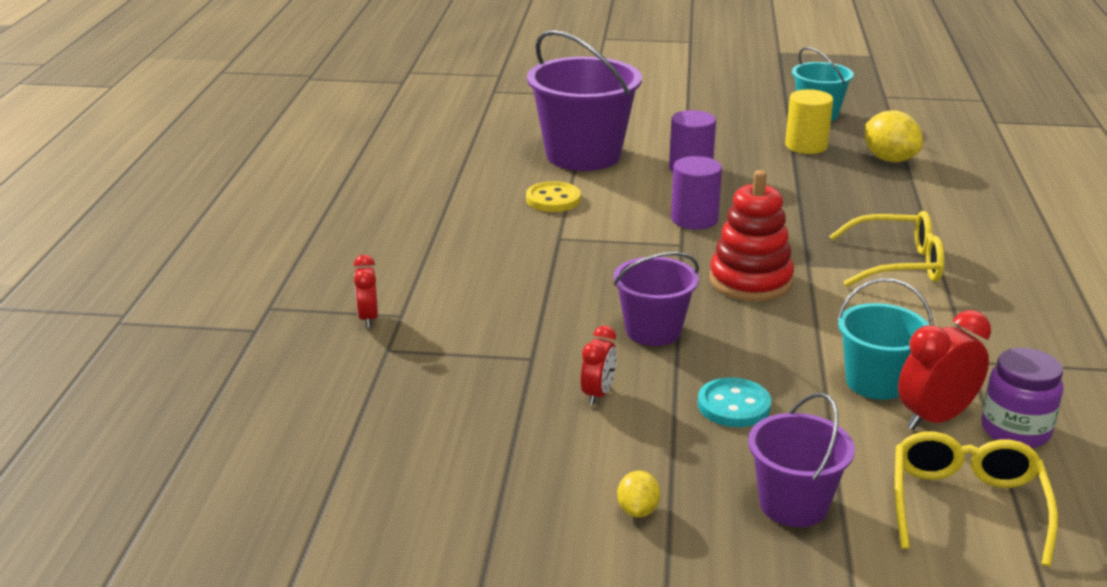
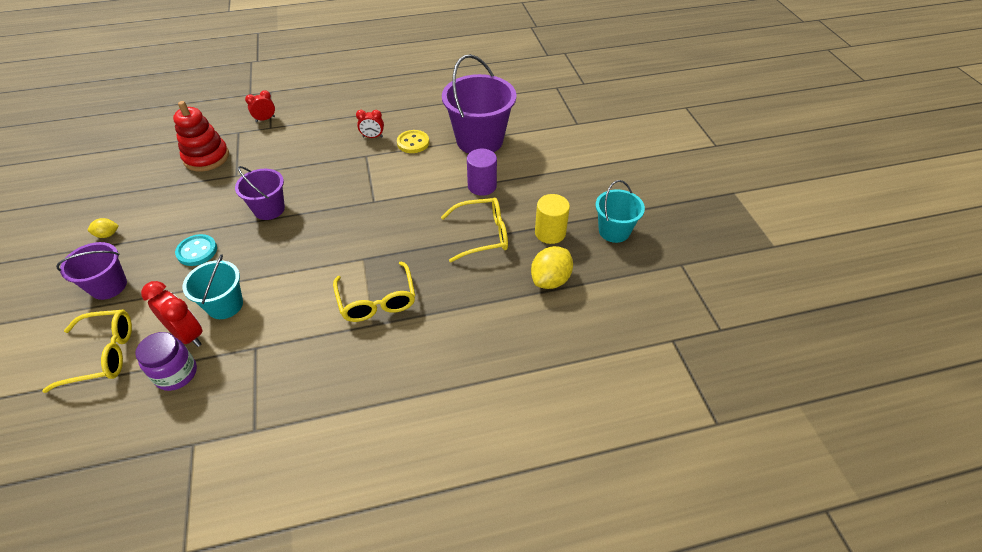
camera: 70 degrees right, 20 degrees up
(598, 394) = (204, 203): red clock -> red clock (372, 137)
(694, 219) = (408, 200): purple cylinder -> none
(750, 281) = (334, 236): red stacking toy -> red stacking toy (206, 157)
(792, 183) = (482, 235): none -> yellow glasses

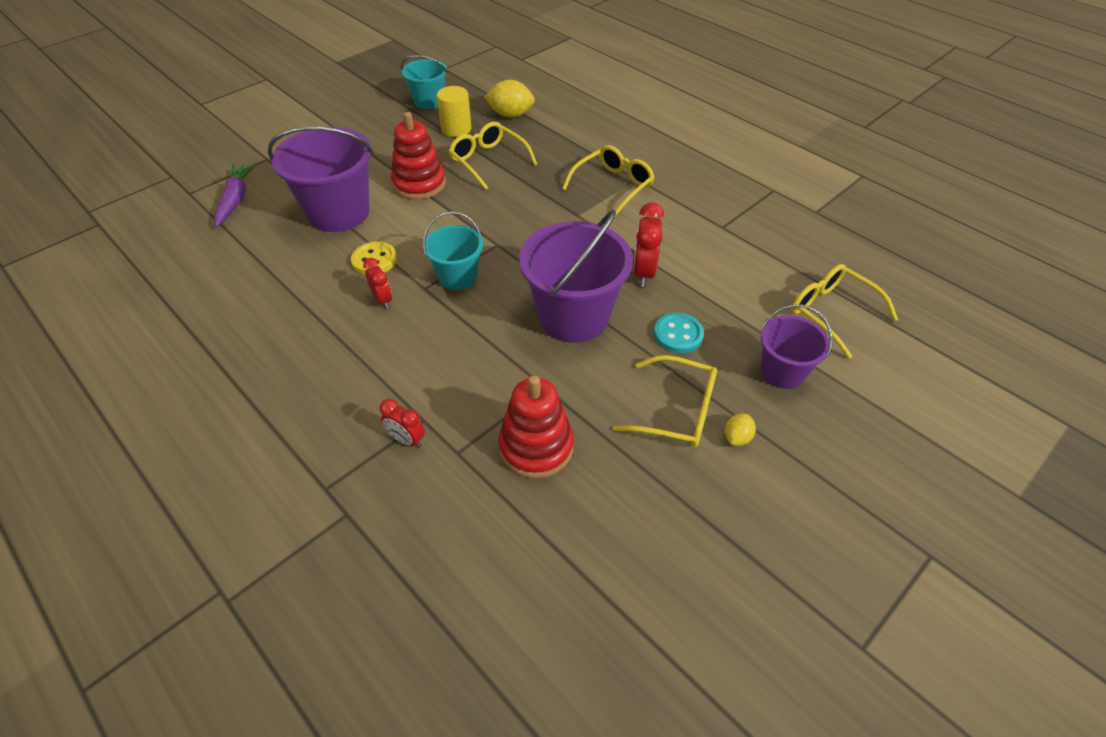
camera: 120 degrees left, 0 degrees up
(107, 235) = (737, 437): yellow lemon -> yellow lemon turned 75 degrees clockwise
(154, 219) = (676, 411): none -> yellow glasses
(176, 374) = (789, 255): purple jar -> none
(188, 335) = (757, 272): red clock -> red clock (643, 272)
(225, 305) = (708, 270): turquoise bucket -> turquoise bucket (457, 277)
(269, 209) = (573, 316): purple bucket -> purple bucket, size x1.74
(482, 186) = (419, 184): purple cylinder -> red stacking toy
(532, 103) = (235, 200): none -> purple carrot

